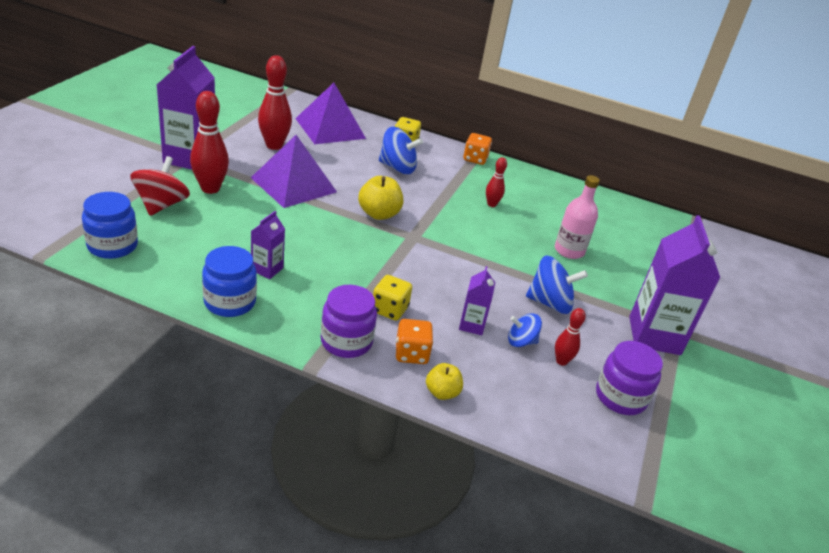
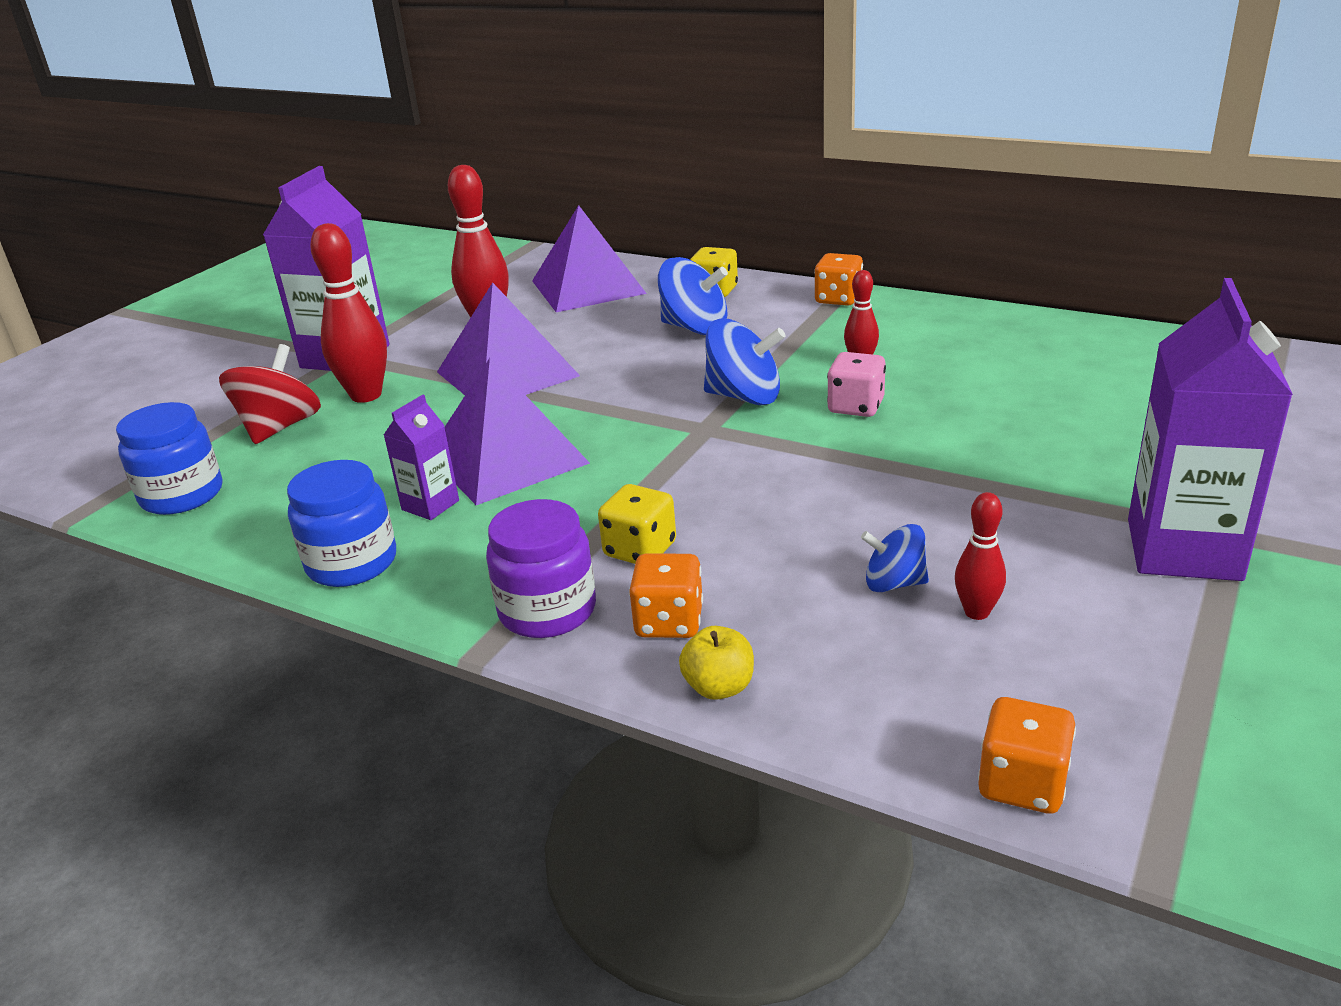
camera: 15 degrees right, 5 degrees down
(305, 243) = (507, 458): none -> purple pyramid
(379, 214) = (648, 400): yellow apple -> none
(472, 325) = (796, 562): purple carton -> none
(492, 232) = (856, 407): none -> pink dice
(550, 303) = (960, 511): blue spinning top -> blue spinning top (744, 397)
(569, 251) = (1007, 420): pink bottle -> none
(587, 451) = (1022, 783): none -> orange dice
(620, 397) = (1103, 671): purple jar -> none

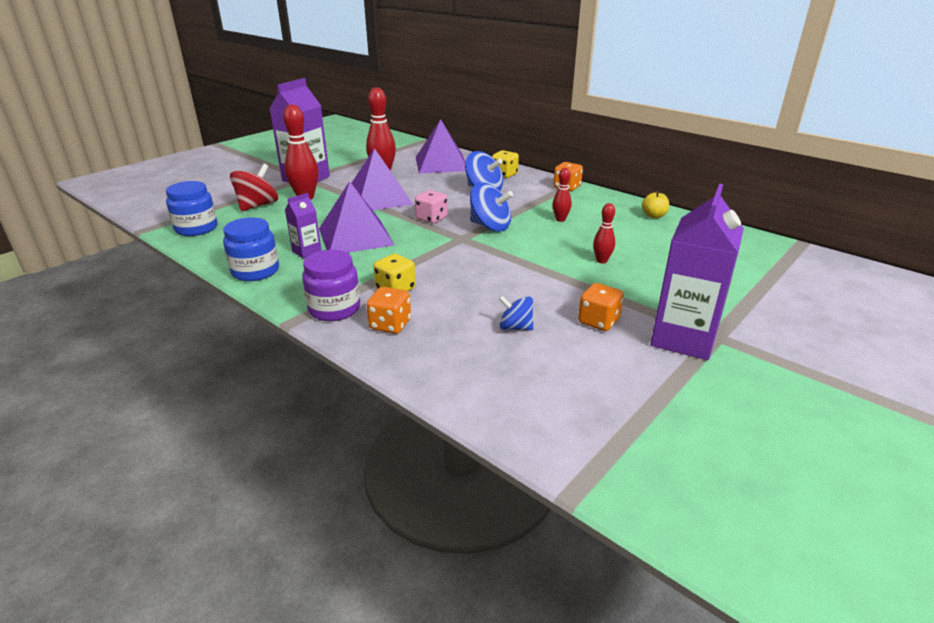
camera: 10 degrees right, 0 degrees up
(719, 687) = (397, 359): yellow apple -> yellow apple (653, 216)
(856, 407) = (545, 240): pink dice -> pink dice (431, 218)
(976, 612) = (551, 349): red bowling pin -> red bowling pin (601, 261)
(1022, 783) = (526, 435): orange dice -> orange dice (598, 321)

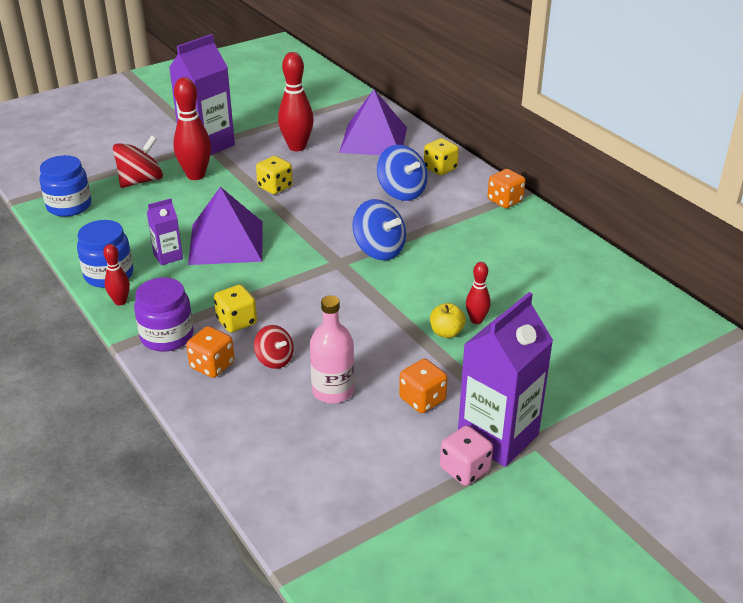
camera: 15 degrees right, 5 degrees up
(378, 198) = (275, 187): purple pyramid -> yellow dice
(431, 218) = (319, 228): pink dice -> pink dice (465, 469)
(447, 312) = (274, 360): none -> red spinning top
(515, 327) = (333, 391): blue spinning top -> pink bottle
(560, 219) = (466, 252): red bowling pin -> red bowling pin (120, 301)
(653, 216) = (583, 263): yellow apple -> yellow apple (446, 332)

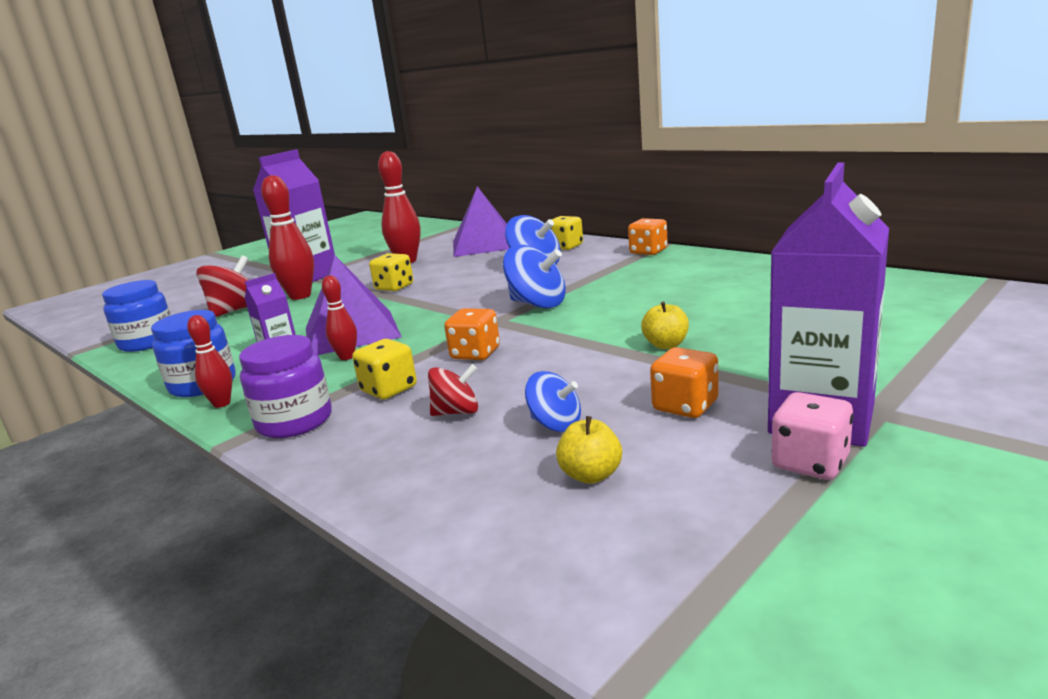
camera: 10 degrees left, 15 degrees down
(212, 365) = (369, 436): orange dice -> orange dice (475, 354)
(274, 360) = (456, 412): red spinning top -> red spinning top turned 45 degrees counterclockwise
(333, 391) = (555, 424): pink bottle -> blue spinning top
(334, 441) = (591, 475): none -> yellow apple
(476, 320) = (693, 329): red bowling pin -> red bowling pin (347, 357)

